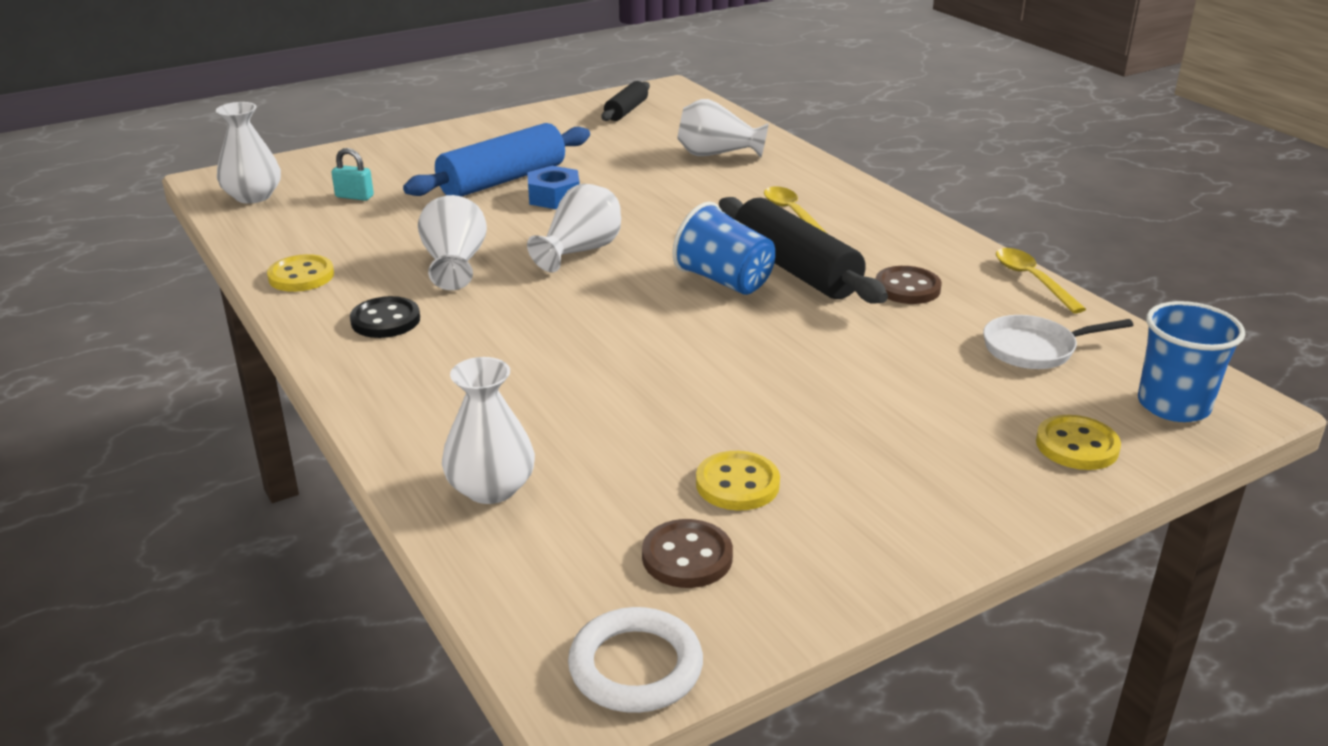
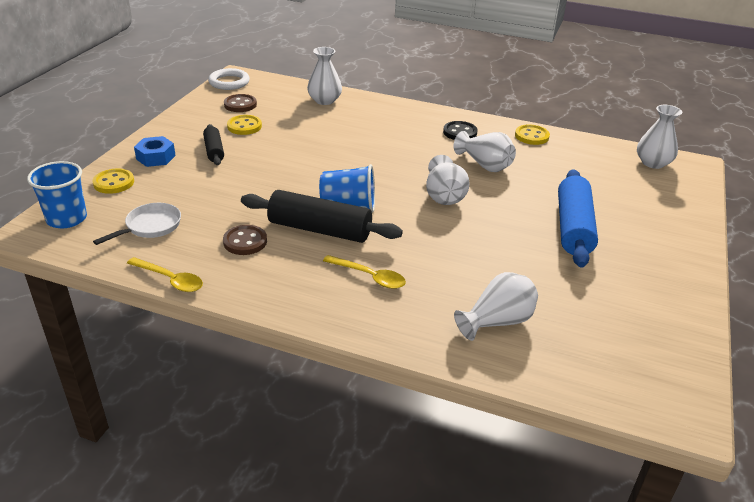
camera: 140 degrees right, 5 degrees up
(354, 196) = (613, 182): turquoise padlock -> none
(554, 197) = (523, 227): blue nut -> blue nut (156, 157)
(626, 111) = (649, 351): black rolling pin -> black rolling pin (214, 151)

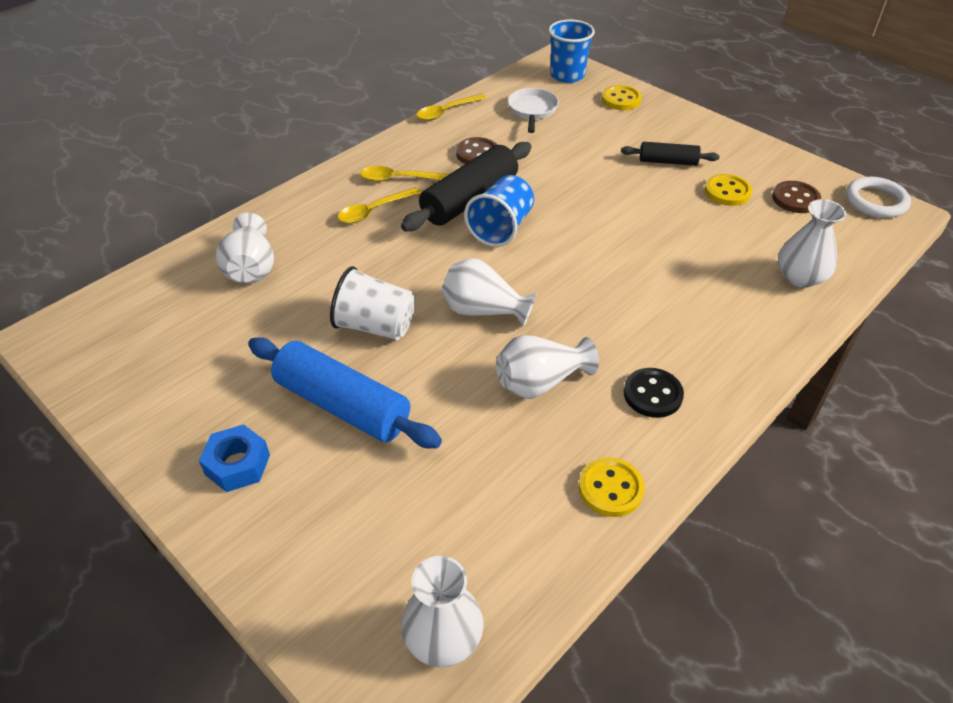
camera: 115 degrees right, 10 degrees up
(150, 226) = (532, 111): white pan -> white pan turned 150 degrees counterclockwise
(156, 157) = (665, 125): blue nut -> blue nut (237, 464)
(312, 277) = (398, 179): none -> yellow spoon
(498, 235) = (375, 326): none -> white cup

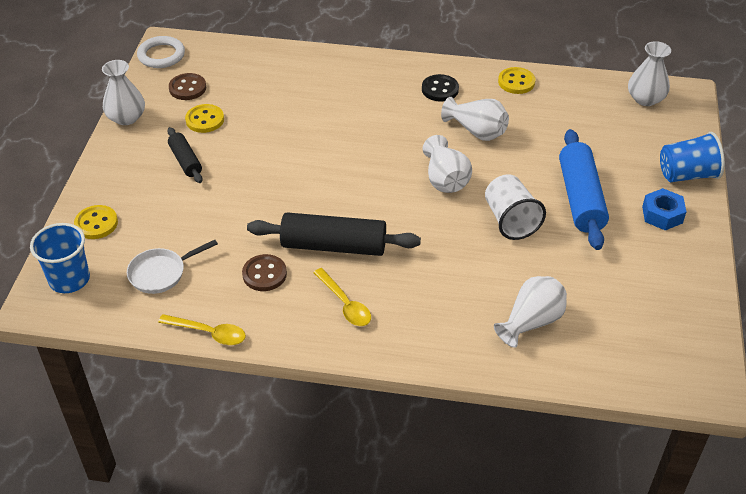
camera: 125 degrees left, 0 degrees up
(374, 211) = (400, 293): yellow spoon -> none
(501, 228) = (353, 211): blue cup -> blue cup (687, 174)
(800, 277) = (280, 66): white vase -> white vase (126, 117)

